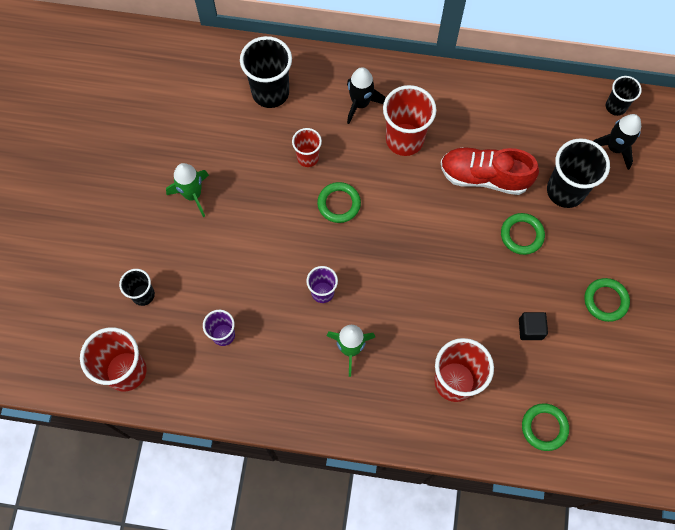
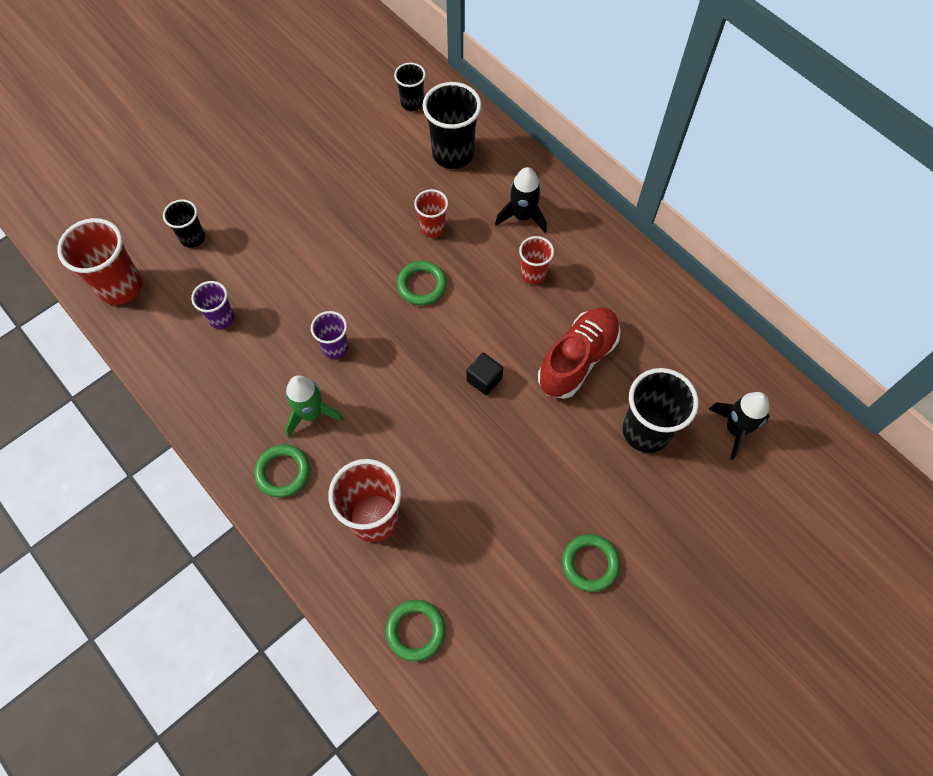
camera: 40 degrees right, 5 degrees down
(192, 195) = (309, 189): green rocket -> none
(404, 139) = (533, 274): red cup -> red cup, size x0.57
(484, 177) = (577, 359): red shoe -> red shoe turned 75 degrees clockwise
(522, 235) = (563, 438): green ring -> green ring (283, 472)
(530, 329) = (490, 529): black cube -> black cube (484, 379)
(615, 106) = (773, 392): black cup -> black cup (412, 103)

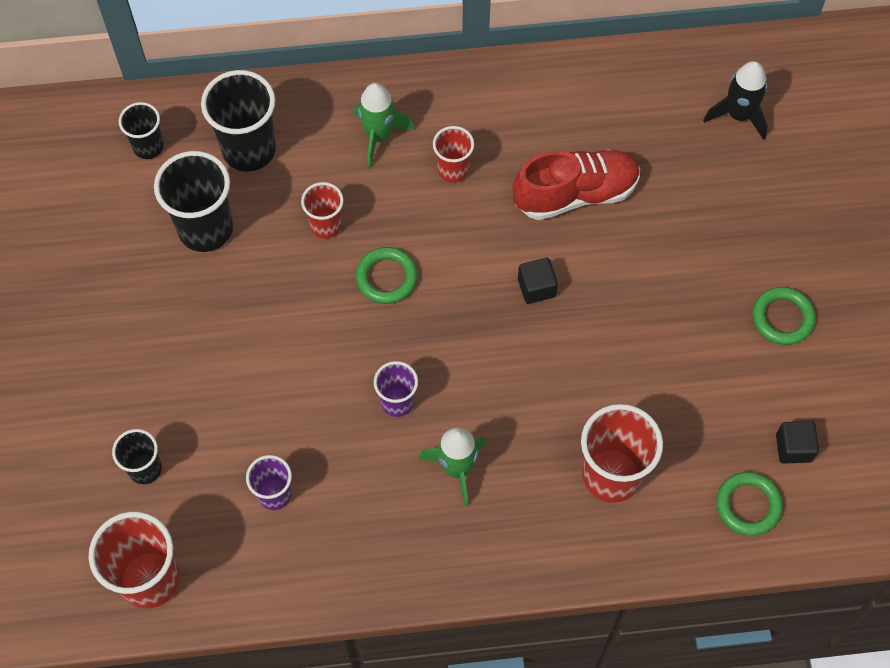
camera: 55 degrees left, 0 degrees up
(283, 472) = (503, 532): green ring -> none
(486, 637) = (793, 448): none -> black cube
(522, 216) = (379, 136): black rocket -> green rocket
(577, 359) = (575, 194): red shoe -> red shoe turned 90 degrees clockwise
(646, 431) = (689, 186): black cup -> black cup (205, 229)

